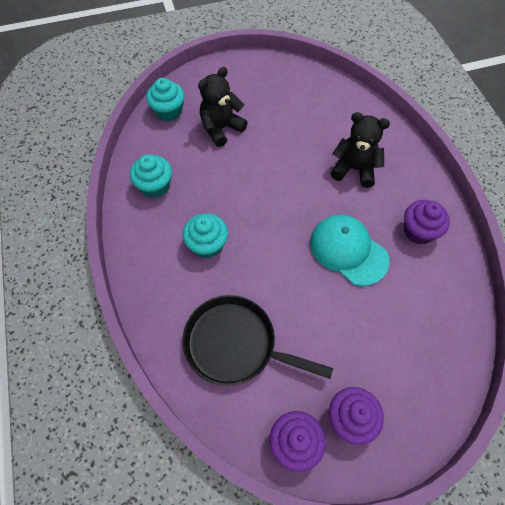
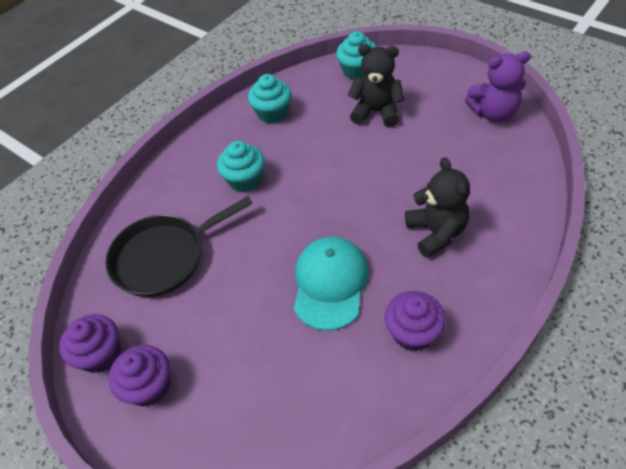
camera: 60 degrees right, 10 degrees down
(235, 344) = (164, 257): black pan -> black pan turned 105 degrees counterclockwise
(285, 76) = (493, 113): none -> purple teddy bear

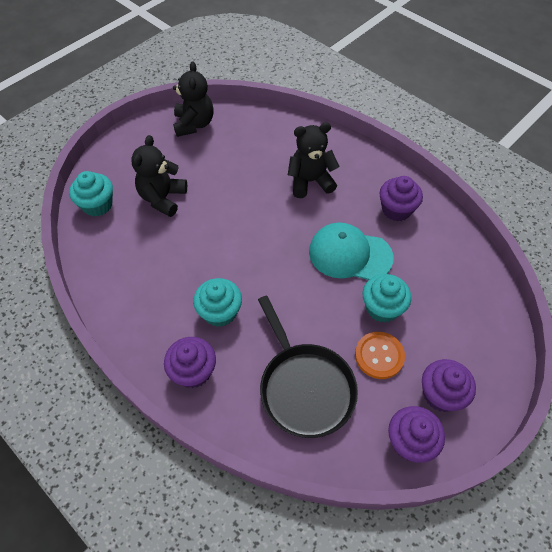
camera: 90 degrees left, 5 degrees up
(184, 173) = (193, 371): none -> purple cupcake
(197, 321) = (379, 356): none -> orange button
(272, 113) = (131, 282): turquoise cupcake -> turquoise cupcake (382, 308)
(493, 113) = (194, 124): purple teddy bear -> black teddy bear

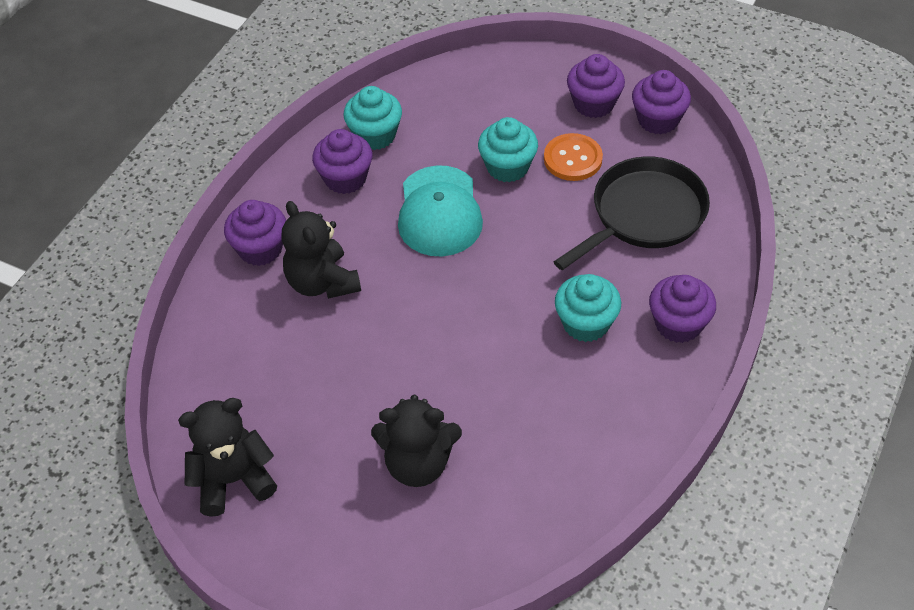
camera: 105 degrees left, 5 degrees down
(97, 205) = (464, 555): turquoise cupcake -> turquoise cupcake (375, 135)
(347, 158) = (260, 249): none -> purple cupcake

